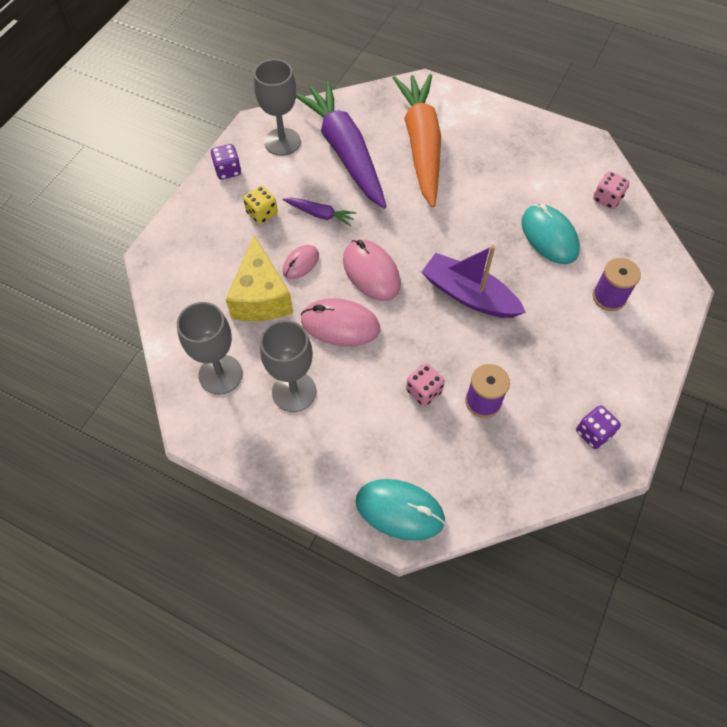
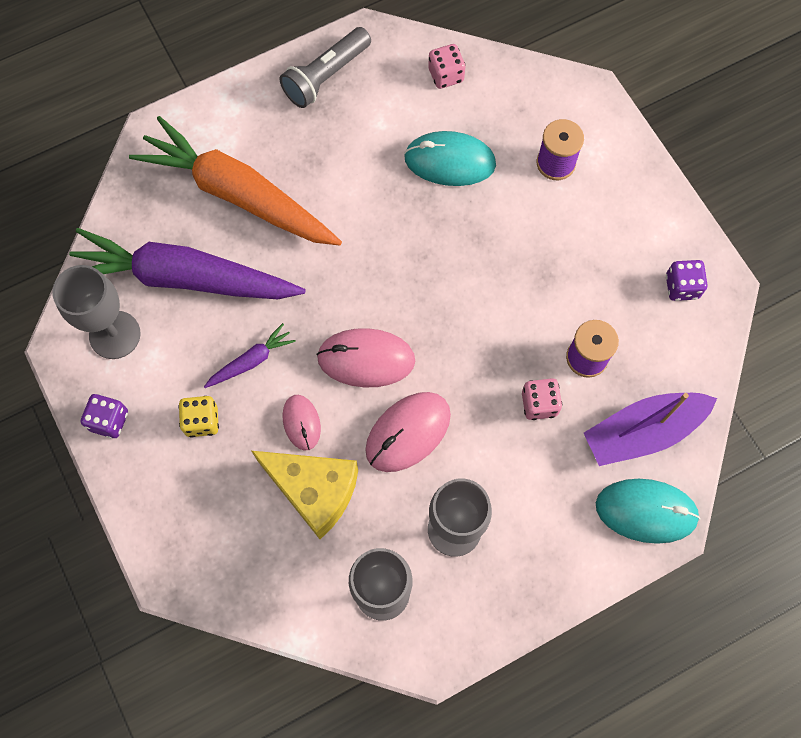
camera: 55 degrees left, 10 degrees up
(400, 510) = (646, 511): turquoise mouse -> turquoise mouse turned 45 degrees clockwise
(469, 295) = (462, 285): purple boat -> purple boat (643, 432)
(541, 140) = (326, 76): none -> grey flashlight

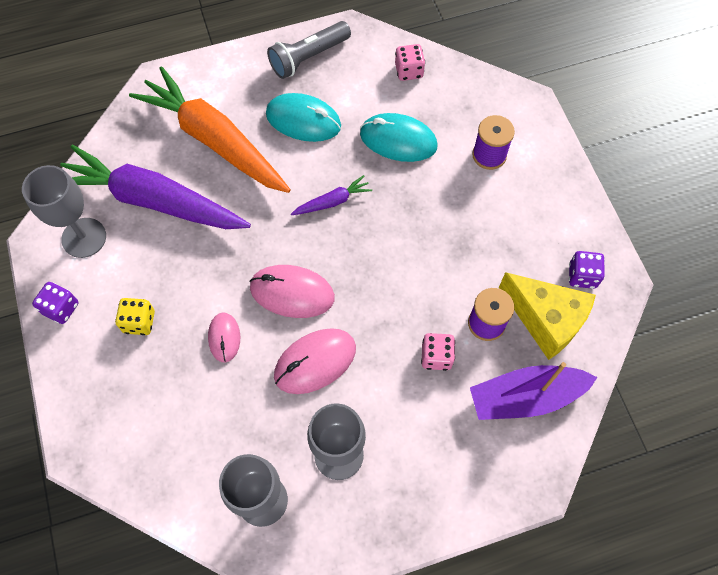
camera: 10 degrees right, 5 degrees down
(251, 361) = (193, 278): purple carrot -> purple carrot (332, 201)
(314, 491) = (222, 399): yellow cheese -> yellow cheese (546, 320)
(646, 511) = (516, 469): turquoise mouse -> turquoise mouse (303, 120)

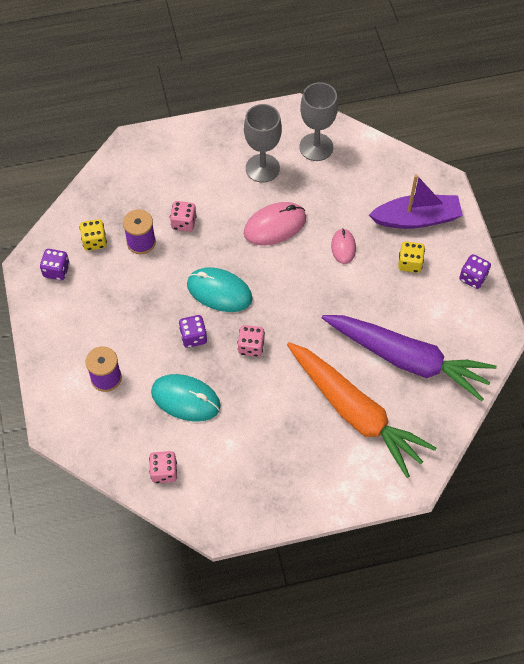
camera: 175 degrees left, 5 degrees down
(84, 238) = (463, 332): grey goblet -> none
(292, 293) = (290, 275): pink mouse -> none
(303, 120) = (271, 426): turquoise mouse -> turquoise mouse (219, 291)
(308, 57) = (262, 496): grey flashlight -> none
(332, 201) = (251, 346): purple carrot -> pink dice
(400, 207) = (193, 337): none -> purple dice
(525, 397) = (124, 192): purple boat -> purple boat (416, 218)
(546, 320) = (94, 241): yellow cheese -> yellow dice

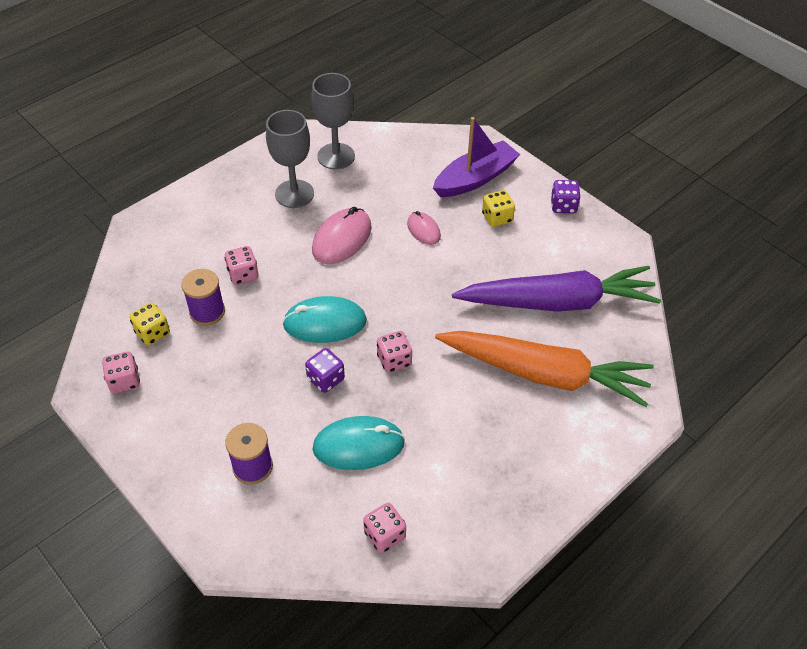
camera: 30 degrees left, 10 degrees down
(56, 270) = (124, 381): purple dice -> pink dice

